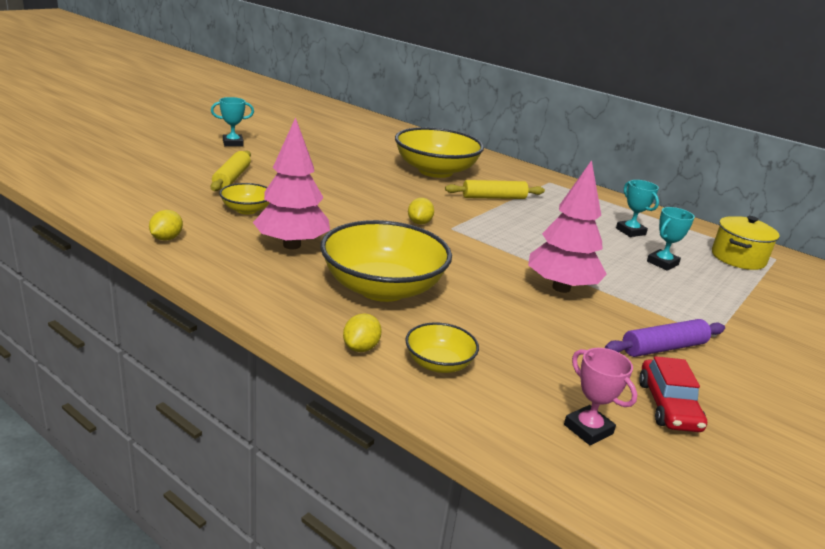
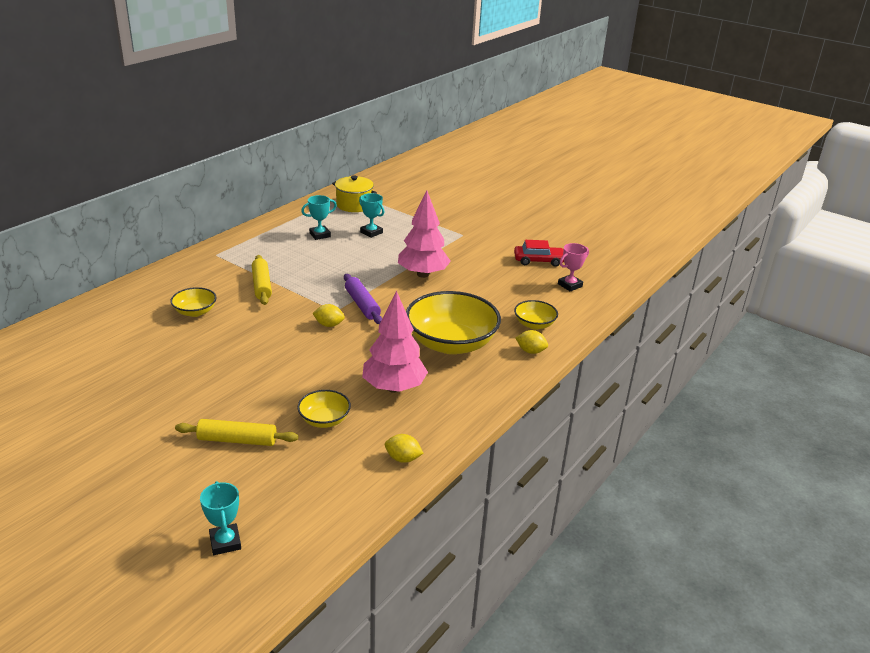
camera: 90 degrees left, 5 degrees up
(233, 143) = (108, 455): turquoise trophy -> turquoise trophy (225, 542)
(435, 171) = (195, 312): yellow bowl -> yellow bowl, size x0.49
(663, 348) = (483, 252): purple rolling pin -> purple rolling pin (362, 304)

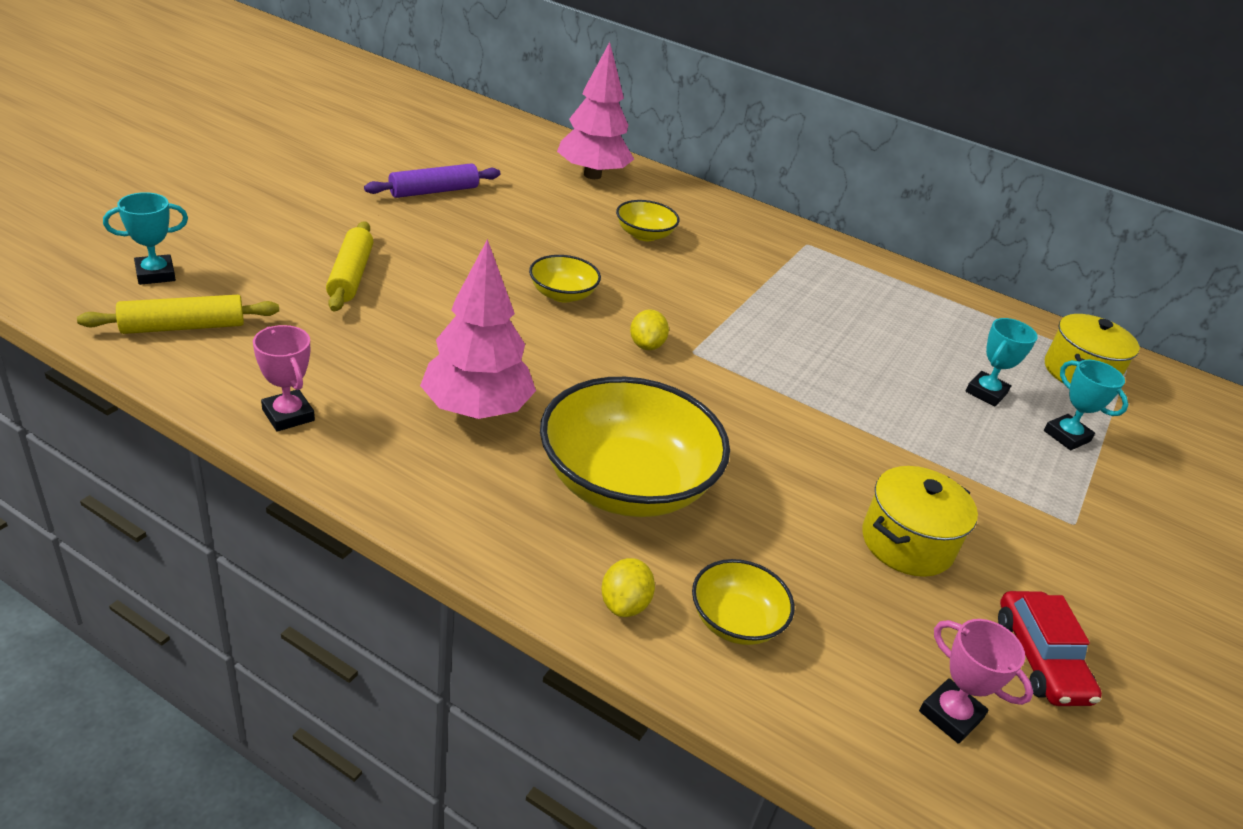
camera: 80 degrees right, 5 degrees up
(261, 285) = (738, 283): yellow rolling pin -> yellow rolling pin (183, 326)
(320, 235) = (934, 335): turquoise trophy -> turquoise trophy (1066, 436)
(324, 420) = (391, 342): yellow bowl -> yellow bowl (562, 294)
(362, 304) = (721, 379): purple rolling pin -> purple rolling pin (434, 191)
(403, 458) = (288, 415): yellow lemon -> pink trophy
(423, 274) = (865, 455): pink tree -> pink tree (592, 175)
(481, 275) = (907, 543): none -> yellow pot

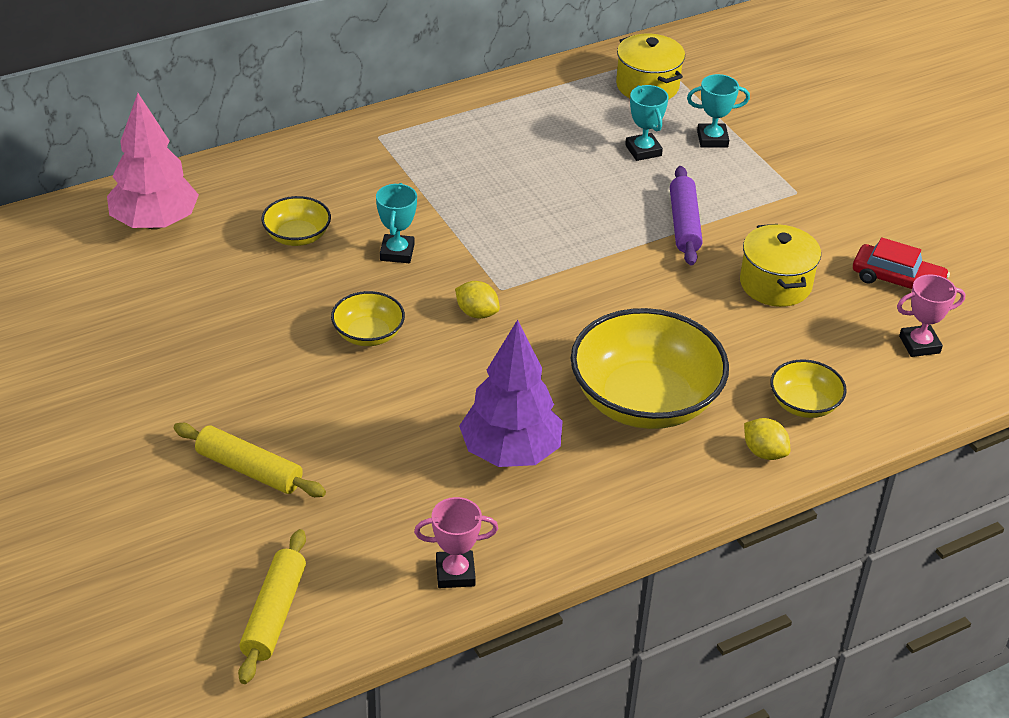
camera: 55 degrees left, 5 degrees up
(155, 274) = (160, 616): turquoise trophy -> turquoise trophy (397, 252)
(434, 191) = (114, 355): purple rolling pin -> purple rolling pin (684, 224)
(476, 410) = (510, 452): pink tree -> purple tree

